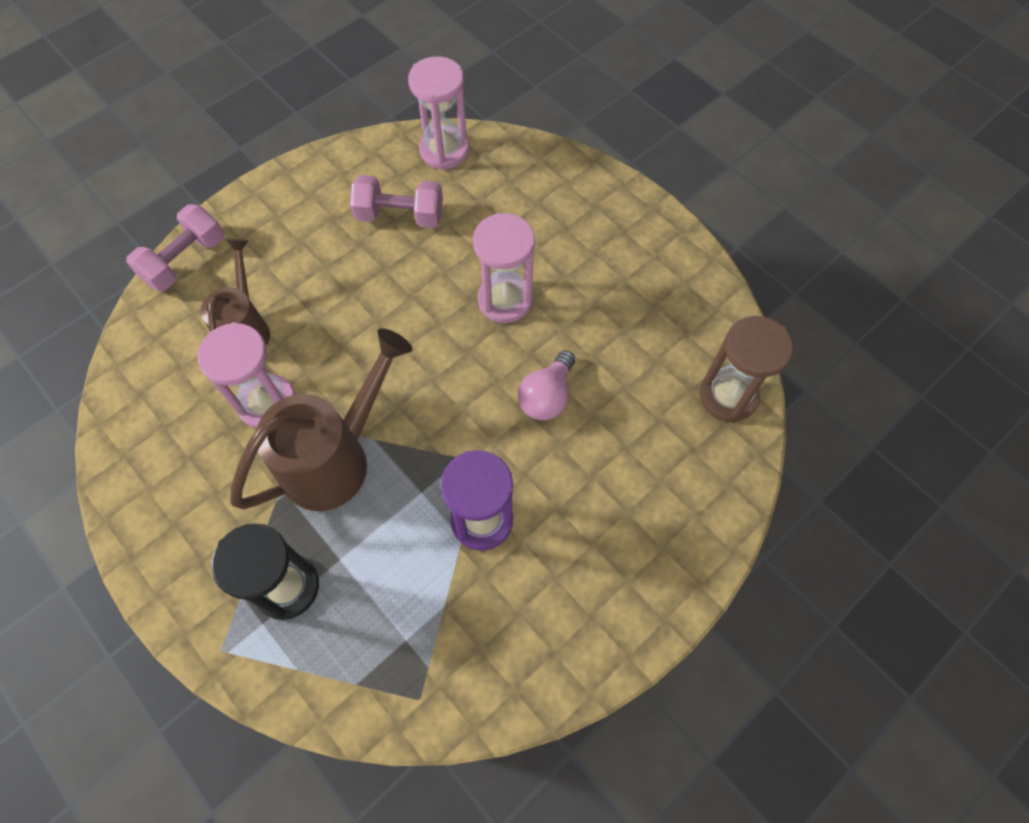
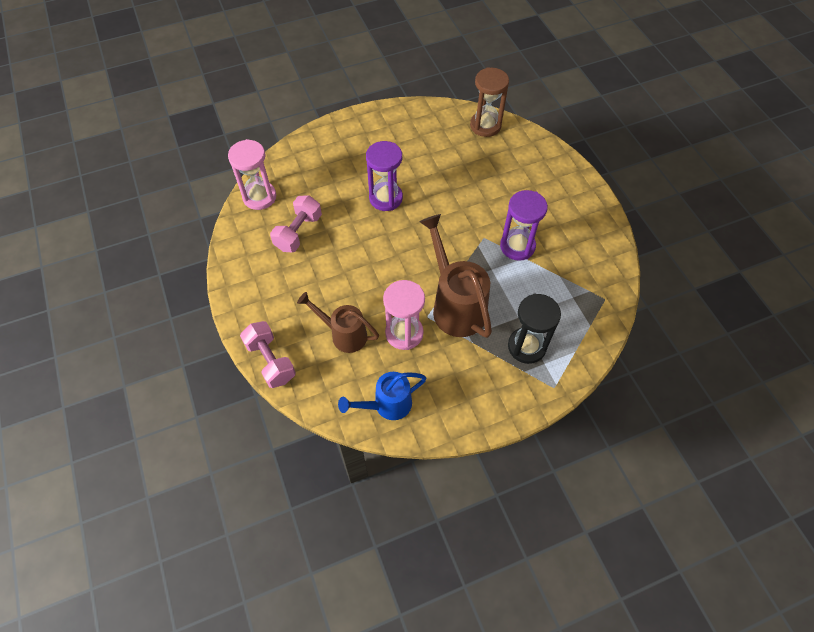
camera: 70 degrees left, 5 degrees down
(146, 419) = (387, 405): none -> blue watering can
(505, 300) = (386, 198): pink hourglass -> purple hourglass
(547, 396) = (455, 197): pink light bulb -> none

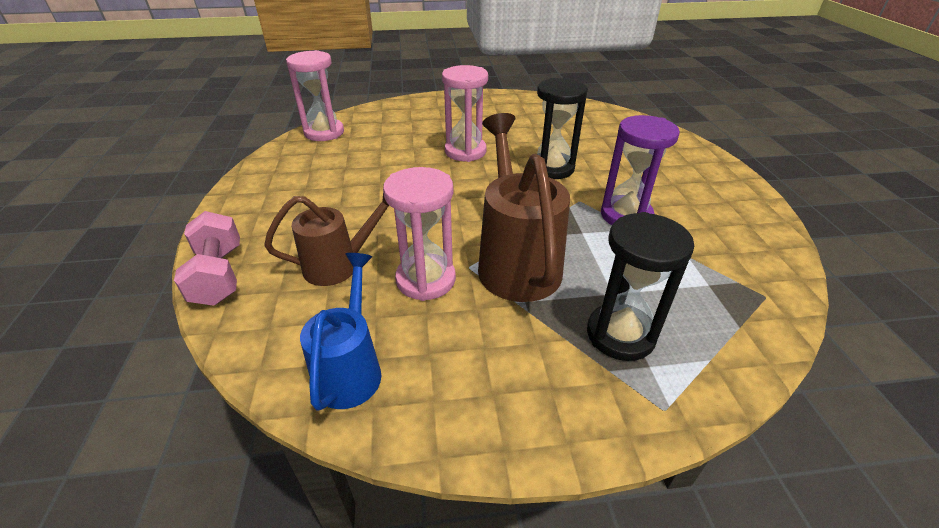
camera: 15 degrees right, 20 degrees down
(298, 232) = (346, 163): pink dumbbell -> none
(344, 334) = (339, 265): brown watering can -> brown watering can turned 120 degrees clockwise
(386, 198) = (465, 151): purple hourglass -> pink hourglass
(387, 405) = (350, 369): blue watering can -> blue watering can turned 105 degrees clockwise
(457, 205) = (552, 168): none -> black hourglass
(485, 125) = (605, 116): brown hourglass -> none

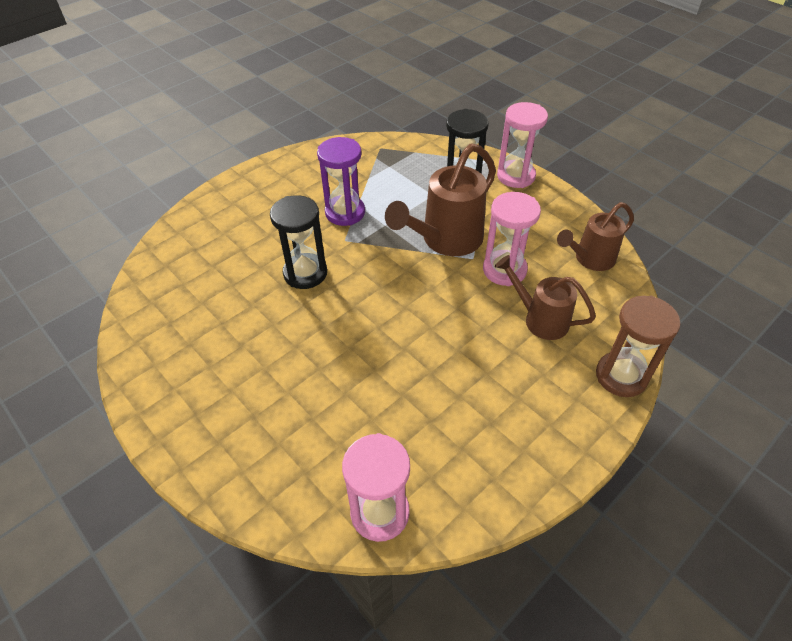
camera: 125 degrees left, 10 degrees up
(218, 275) = (621, 376): pink dumbbell -> brown hourglass
(350, 369) = (590, 259): blue watering can -> brown watering can
(465, 151) = (320, 346): pink hourglass -> pink hourglass (516, 176)

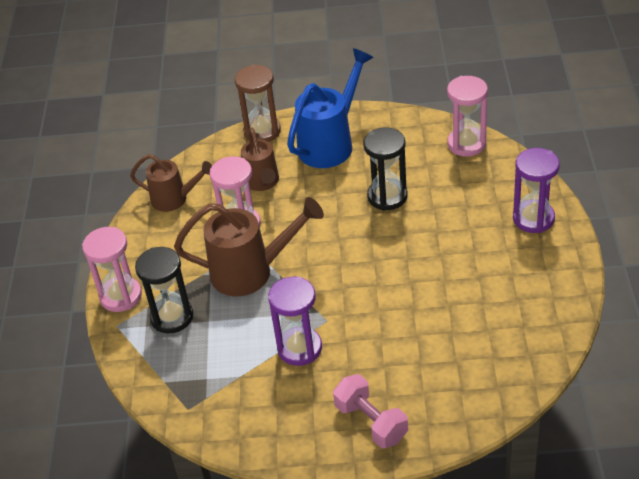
camera: 135 degrees left, 5 degrees down
(223, 446) = (533, 218): none -> purple hourglass
(248, 198) = (371, 422): none -> pink dumbbell
(305, 273) = (386, 308): black hourglass -> black hourglass (387, 196)
(533, 407) = (330, 143): none -> blue watering can

